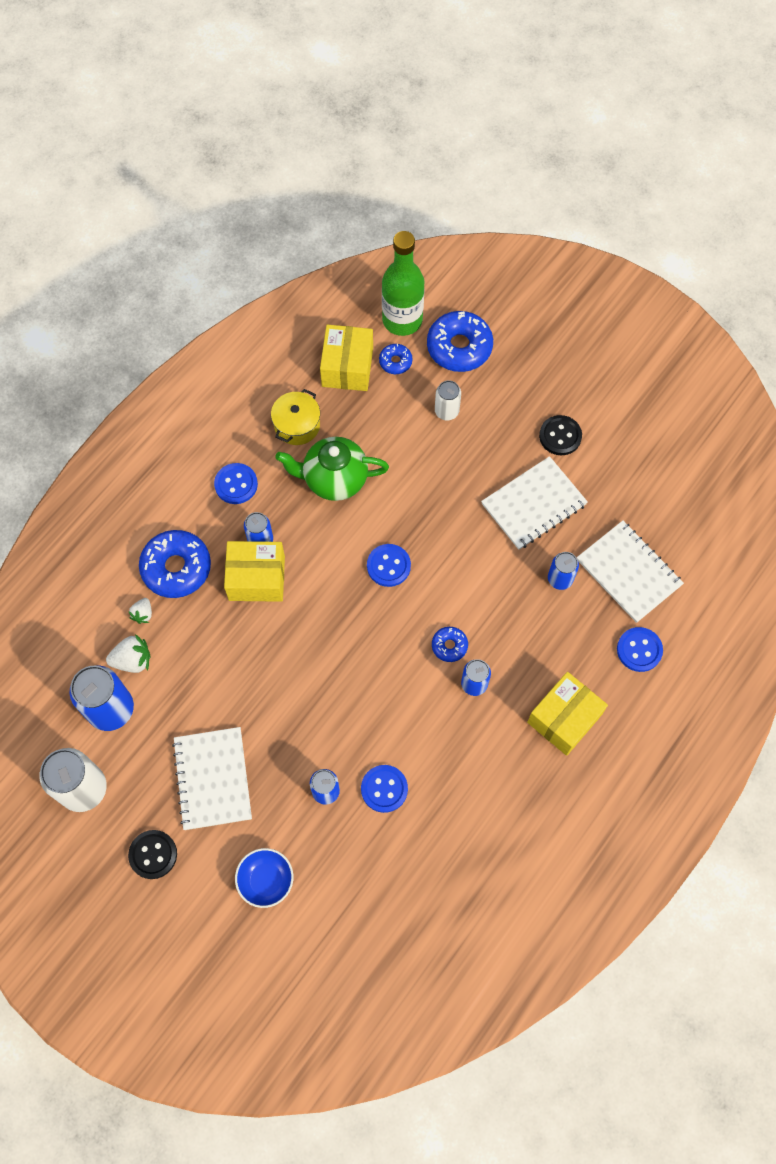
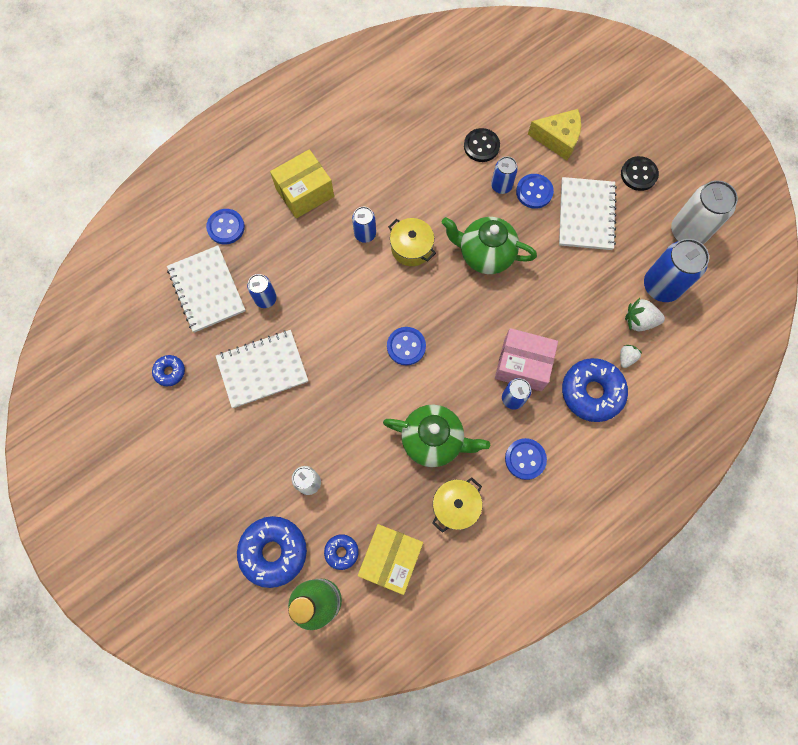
camera: 165 degrees left, 5 degrees up
(257, 578) = (522, 365): yellow box -> pink box
(266, 880) = (558, 139): blue bowl -> yellow cheese
(325, 695) = (485, 255): none -> green teapot
(384, 789) = (457, 177): blue button -> blue button (534, 192)
(414, 680) = (411, 248): none -> yellow pot
(449, 646) = (375, 268): blue donut -> blue donut (170, 372)
(560, 436) = (213, 428): black button -> black button (481, 146)

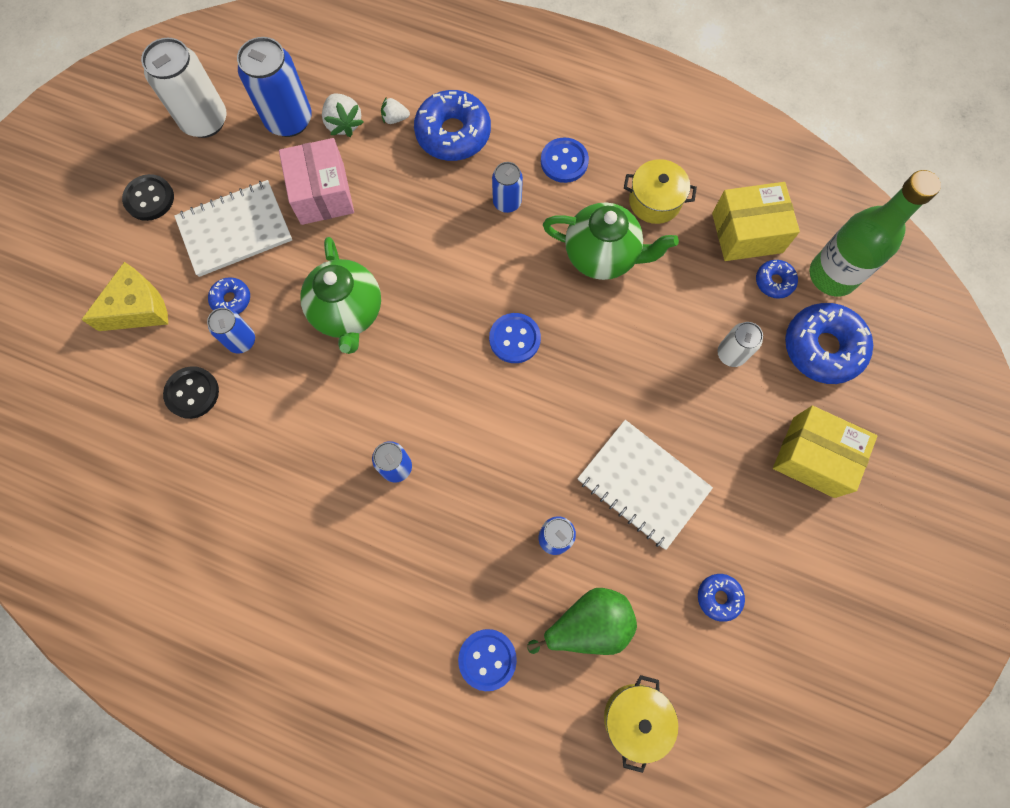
camera: 120 degrees left, 0 degrees up
(207, 290) = (588, 624): white notebook -> green pear
(305, 192) = (377, 582): yellow box -> yellow box (813, 457)
(411, 248) = (385, 400): yellow pot -> yellow pot (635, 718)
(433, 440) = (602, 256): green teapot -> green teapot turned 120 degrees clockwise
(522, 365) = (463, 210): pink box -> pink box (322, 193)
(534, 192) = (231, 299): blue button -> blue donut
(558, 139) = (138, 308): yellow cheese -> yellow cheese turned 75 degrees clockwise

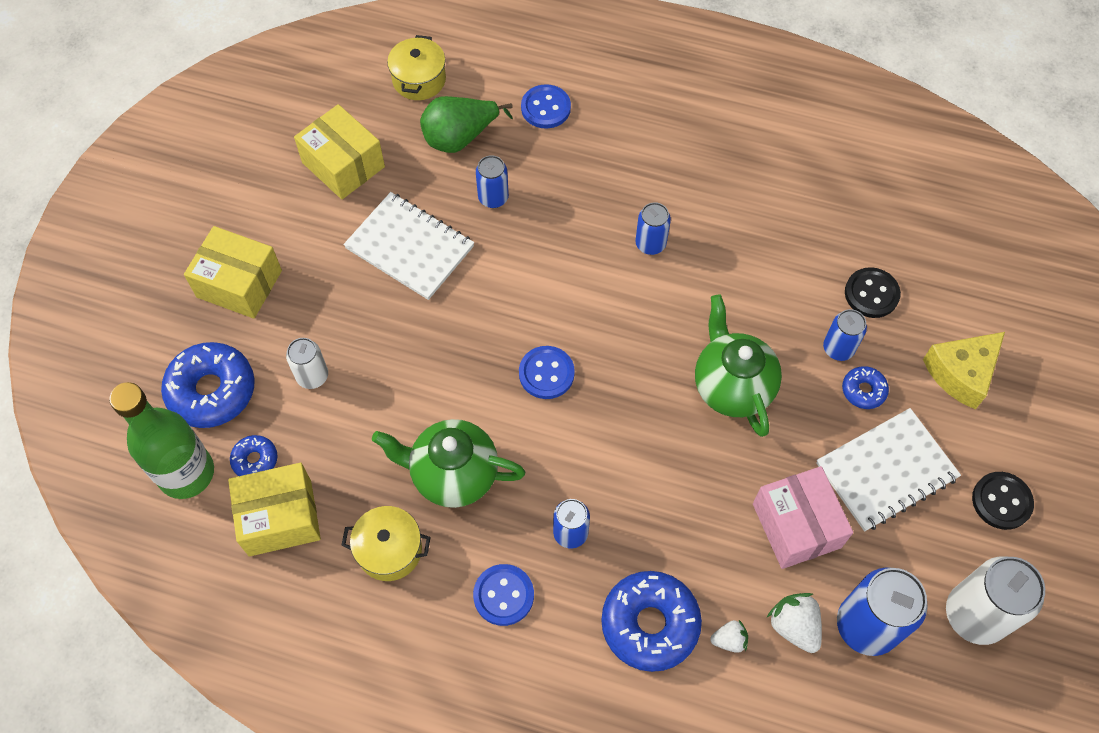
camera: 175 degrees right, 10 degrees down
(719, 597) = (343, 165): blue donut -> yellow box

